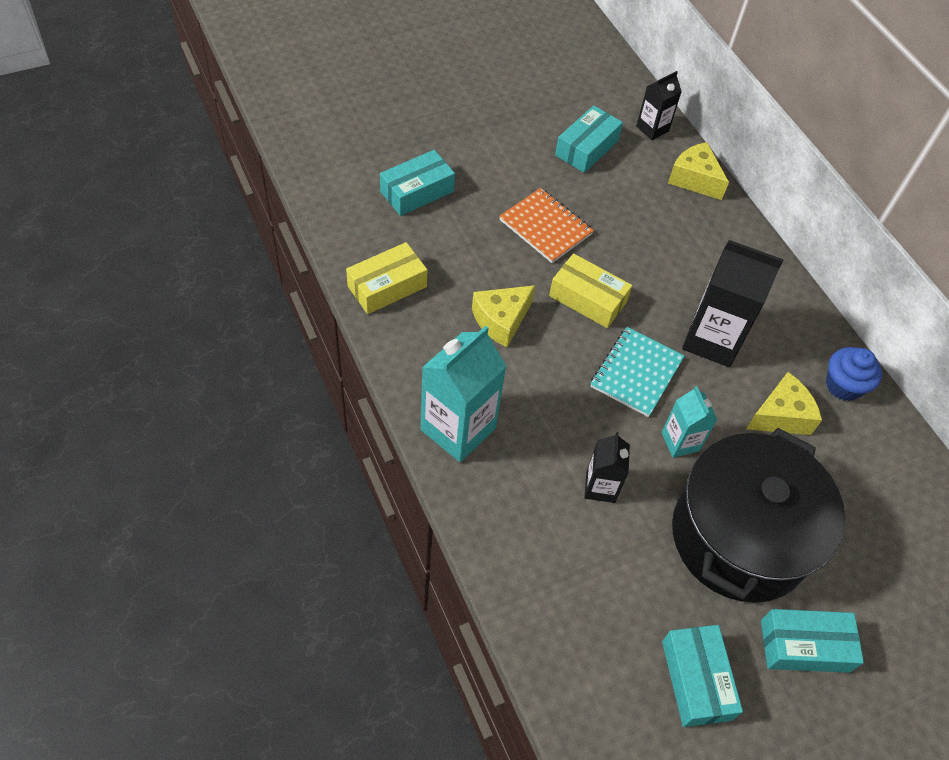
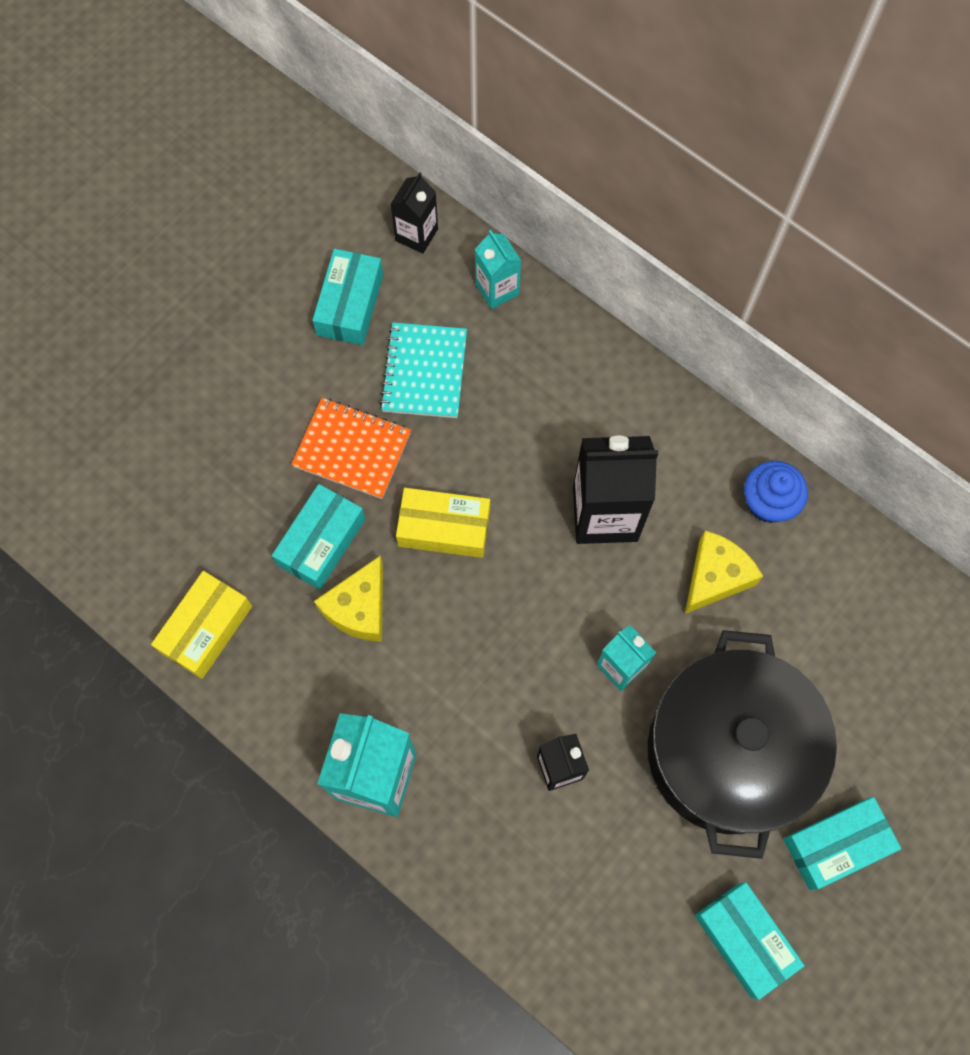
camera: 20 degrees left, 15 degrees up
(417, 191) = (175, 474): turquoise box -> turquoise box (321, 542)
(636, 373) = (539, 601): turquoise notebook -> turquoise notebook (424, 372)
(694, 179) = (497, 289): yellow cheese -> turquoise carton

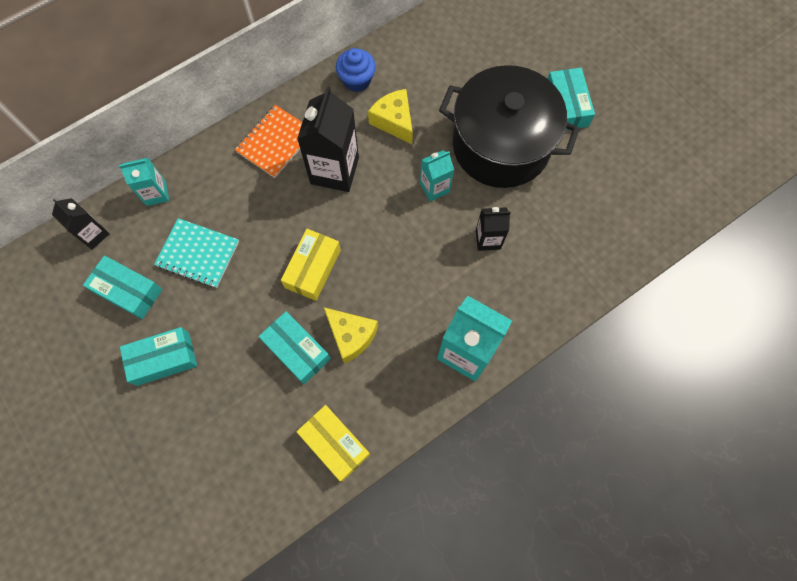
camera: 75 degrees left, 0 degrees up
(352, 449) = (237, 314): orange notebook -> orange notebook (275, 142)
(744, 940) = (609, 167): turquoise box -> turquoise box (163, 359)

